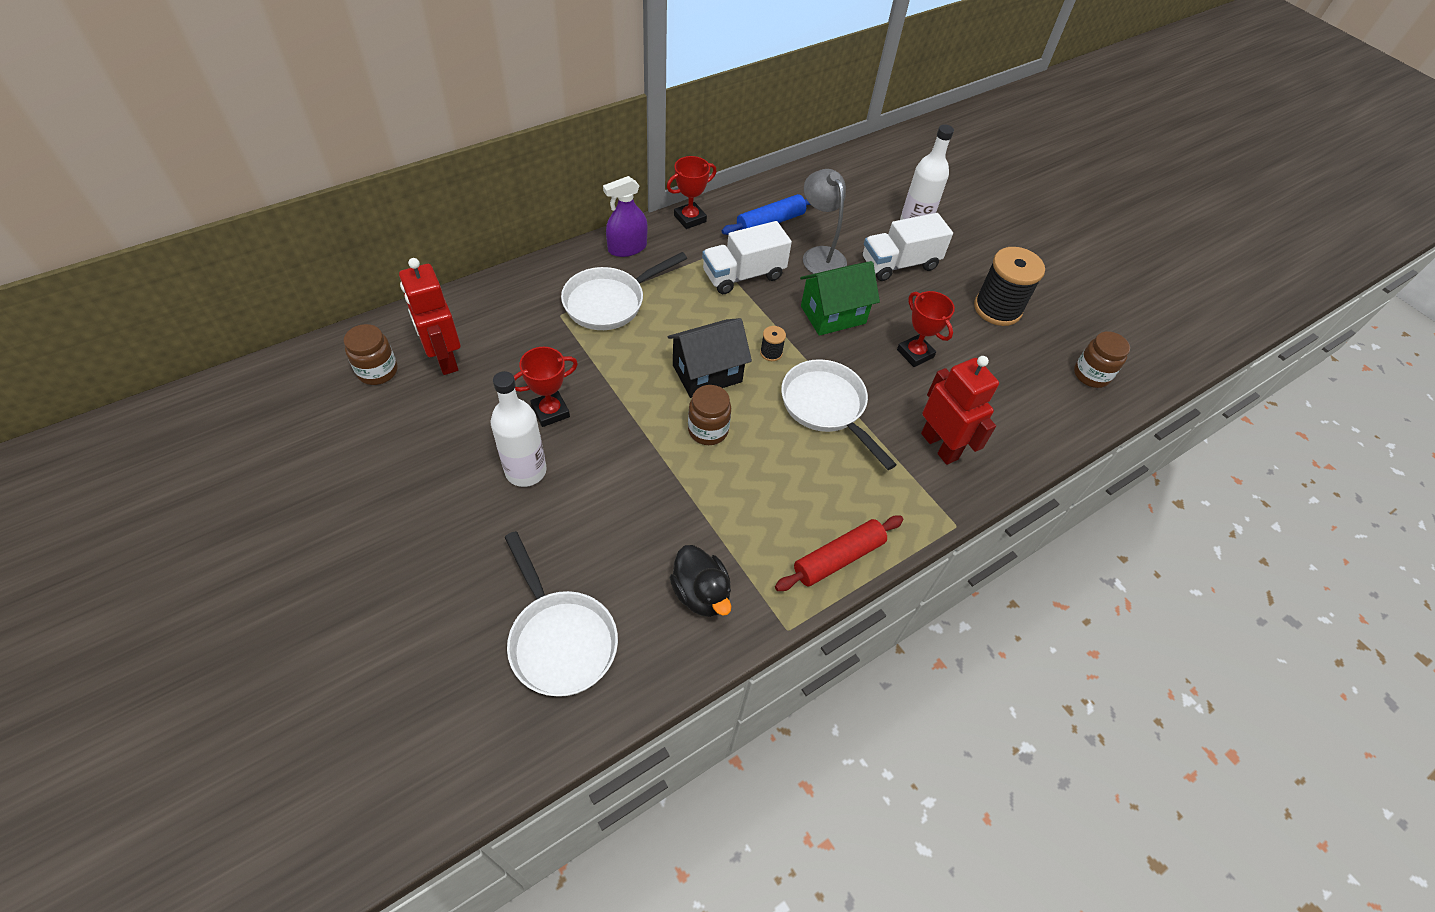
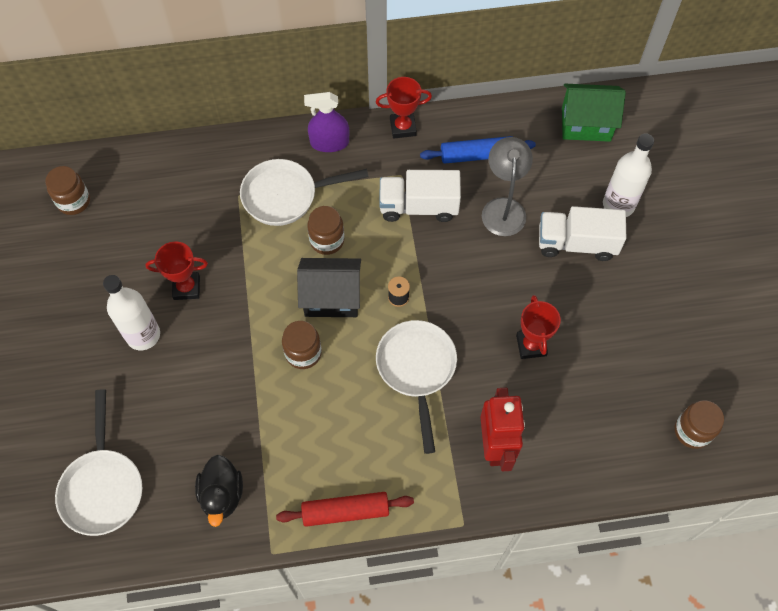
camera: 30 degrees right, 10 degrees up
(444, 359) = (128, 207): red robot -> none
(673, 327) = (327, 240): none -> brown jar
(833, 315) = (478, 277): green house -> green house (586, 124)
(997, 309) = (644, 326): black spool -> none

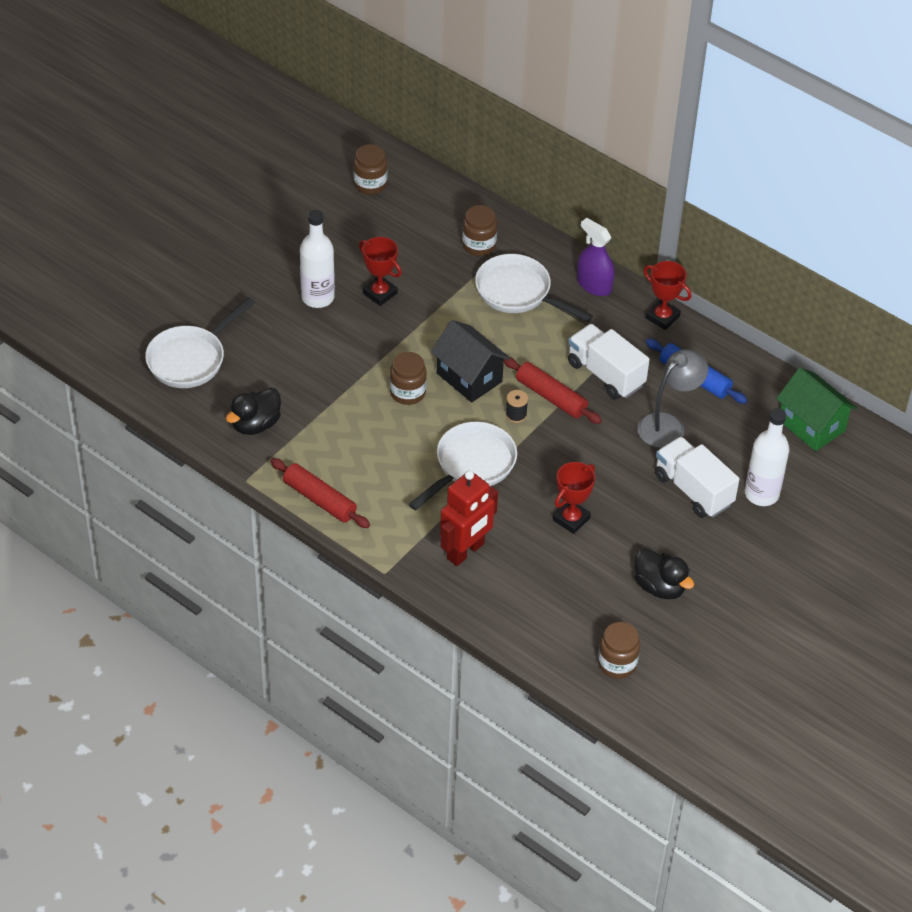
camera: 45 degrees right, 15 degrees down
(327, 240) = (511, 342): brown jar -> brown jar (479, 245)
(404, 259) = (551, 397): none -> red rolling pin
(645, 341) = (660, 587): none -> black duck

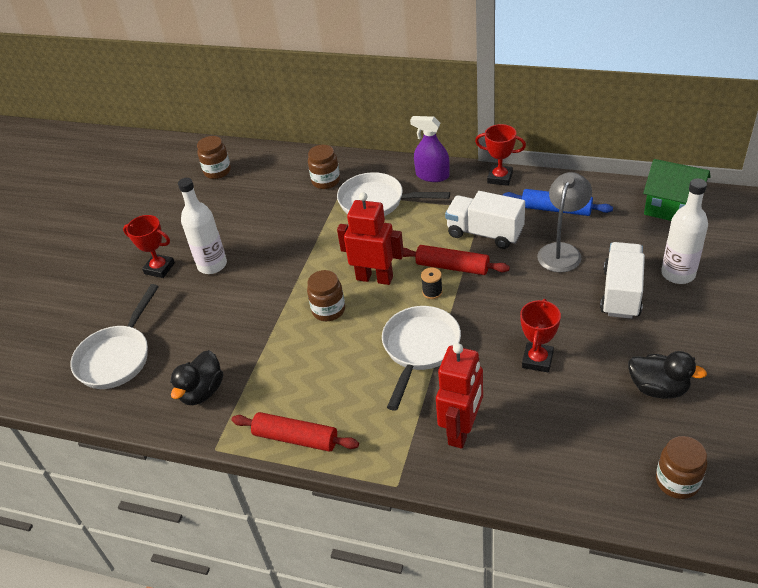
camera: 15 degrees left, 5 degrees down
(380, 293) = (264, 243): red trophy -> red trophy (159, 268)
(469, 377) = (374, 278): black house -> red robot
(693, 490) = (621, 293): white truck -> white truck turned 75 degrees clockwise

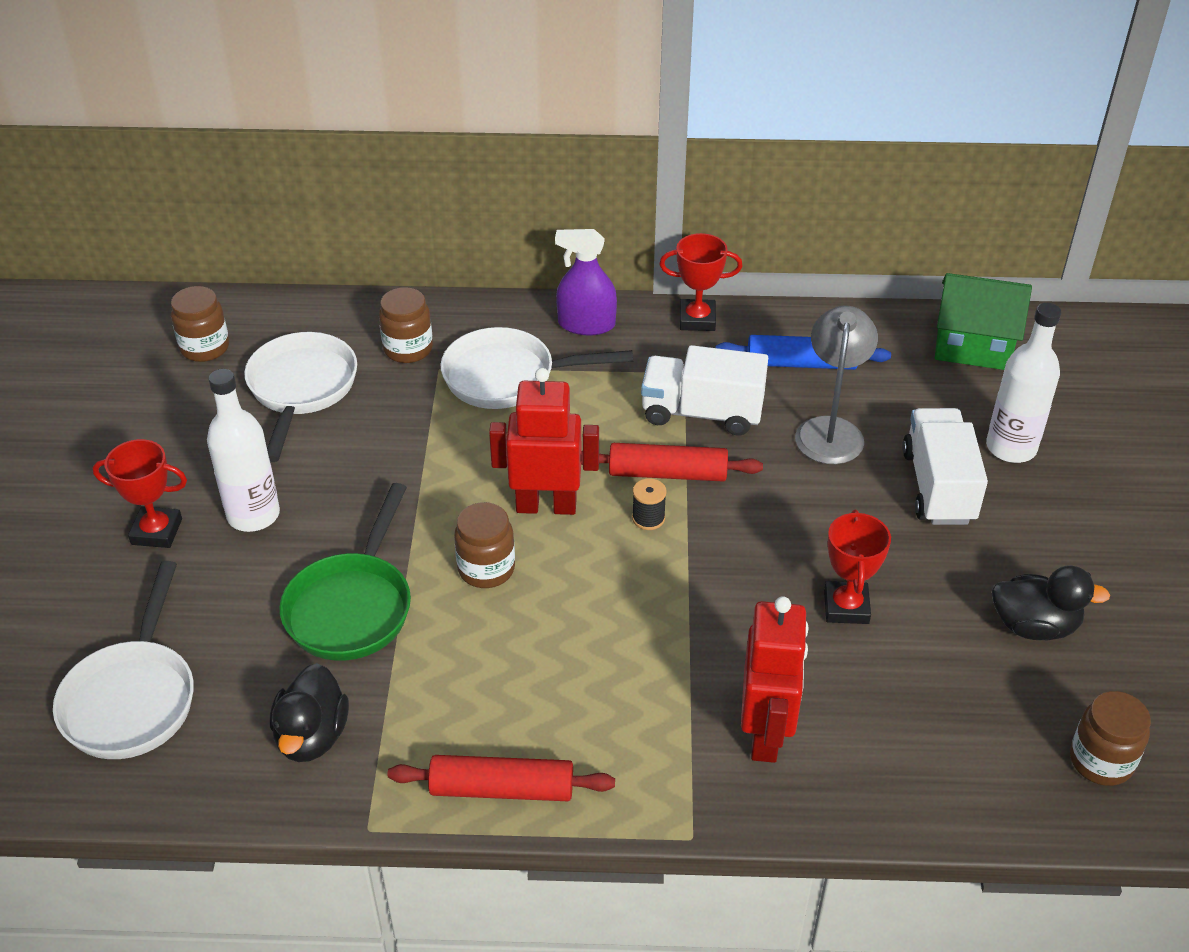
camera: 20 degrees left, 0 degrees up
(248, 322) = (352, 606): none -> green pan
(419, 349) = (657, 614): white pan -> white pan (301, 389)

